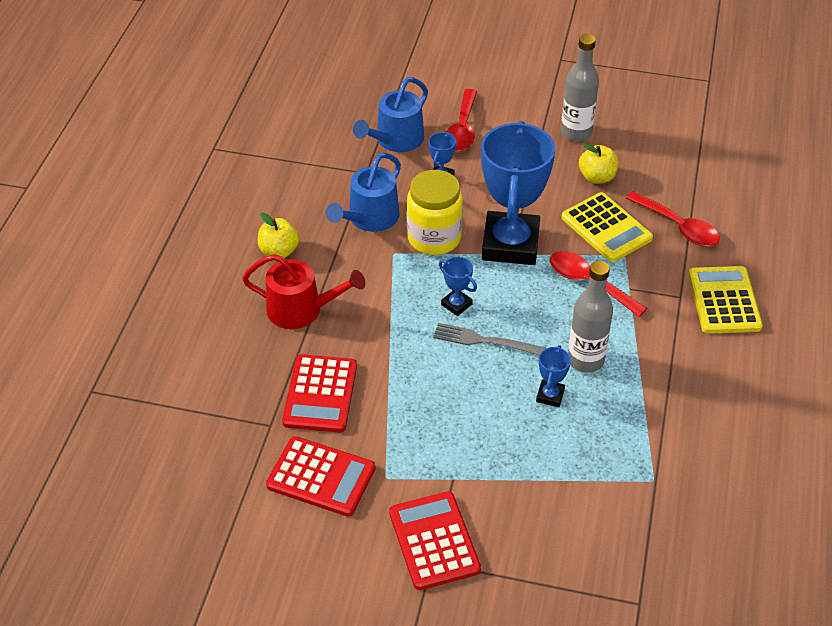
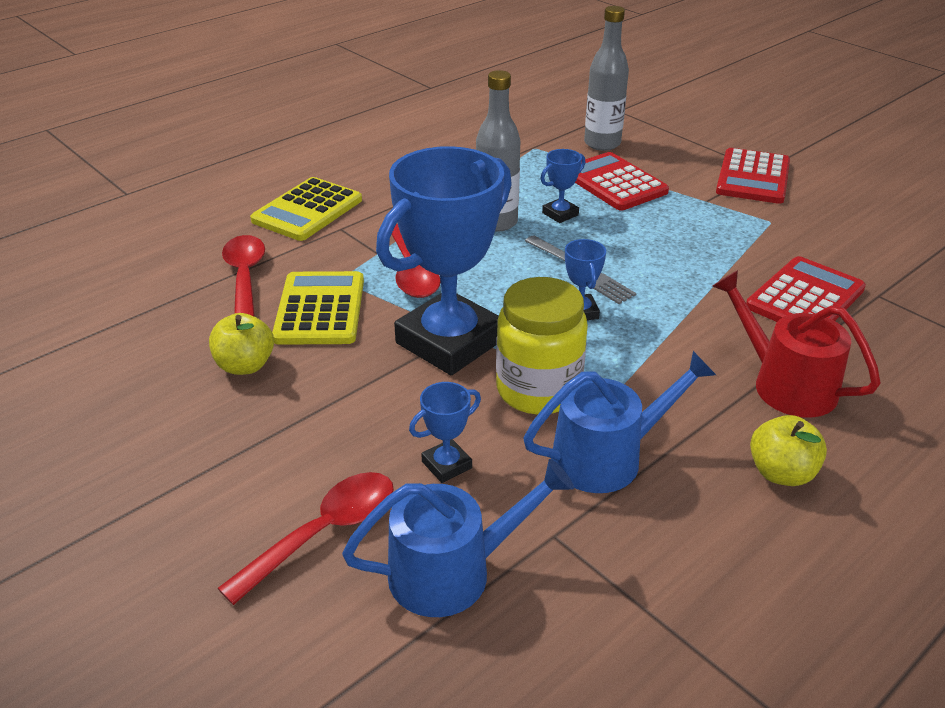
camera: 145 degrees left, 10 degrees down
(321, 477) = (838, 242): red calculator -> red calculator (614, 183)
(576, 133) = (179, 436): grey bottle -> grey bottle (602, 144)

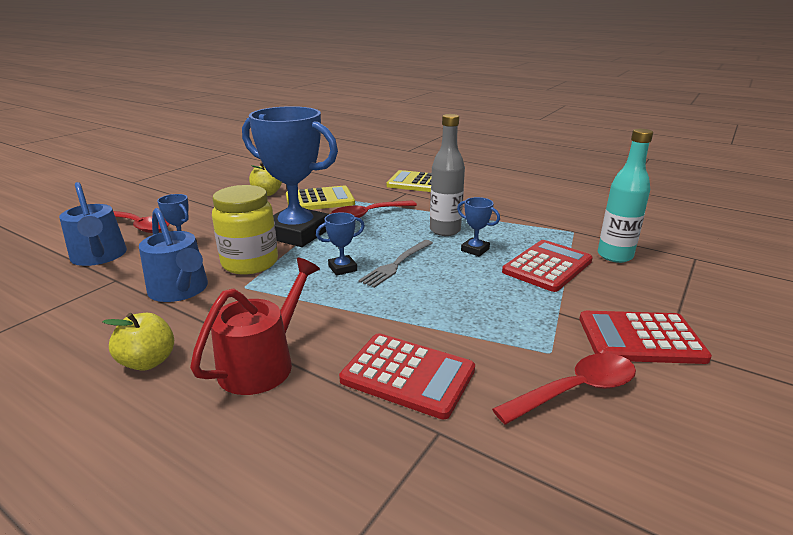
camera: 75 degrees right, 10 degrees down
(245, 278) = (343, 182): red spoon -> red spoon (575, 390)
(602, 144) = (614, 256): grey bottle -> turquoise bottle

